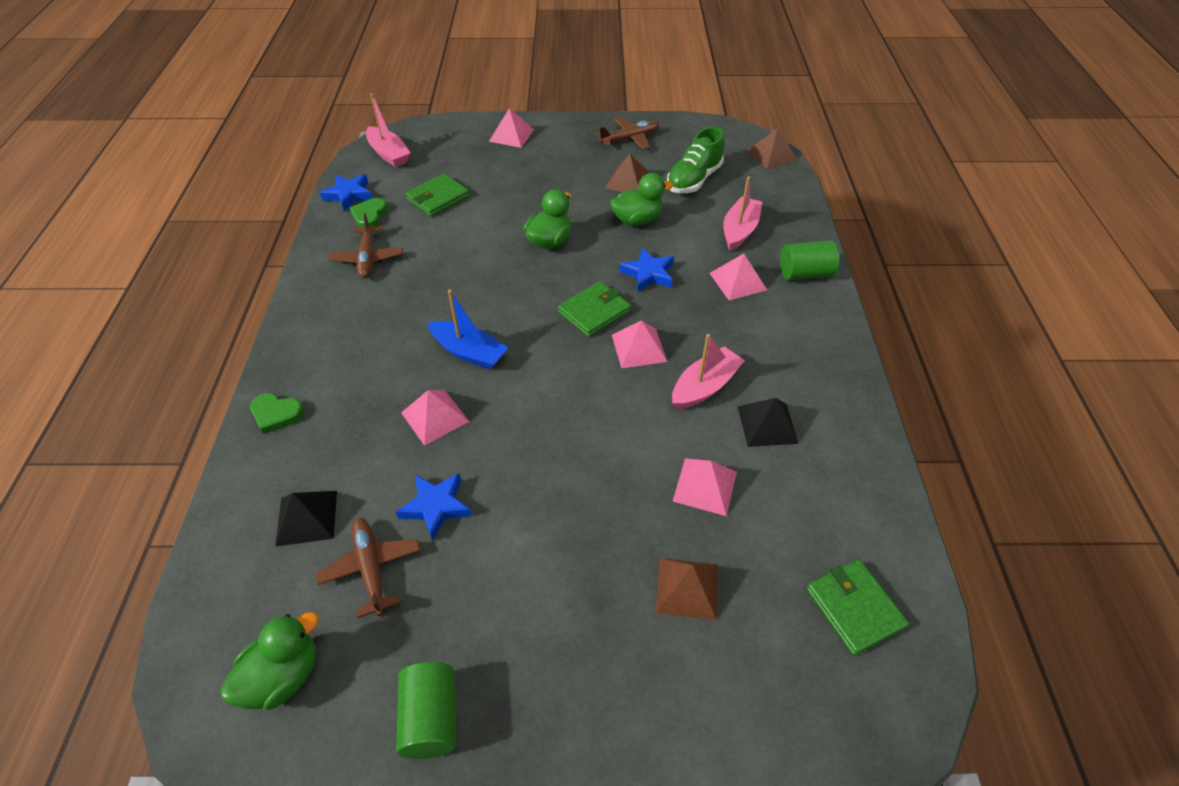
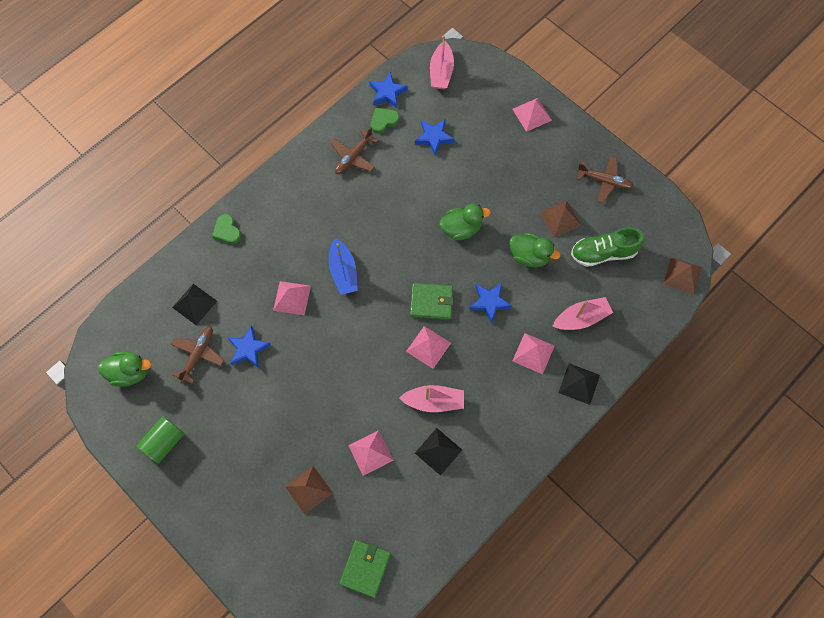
camera: 45 degrees right, 20 degrees up
(438, 198) = (434, 137): green wallet -> blue star
(805, 273) = (579, 383): green cylinder -> black pyramid

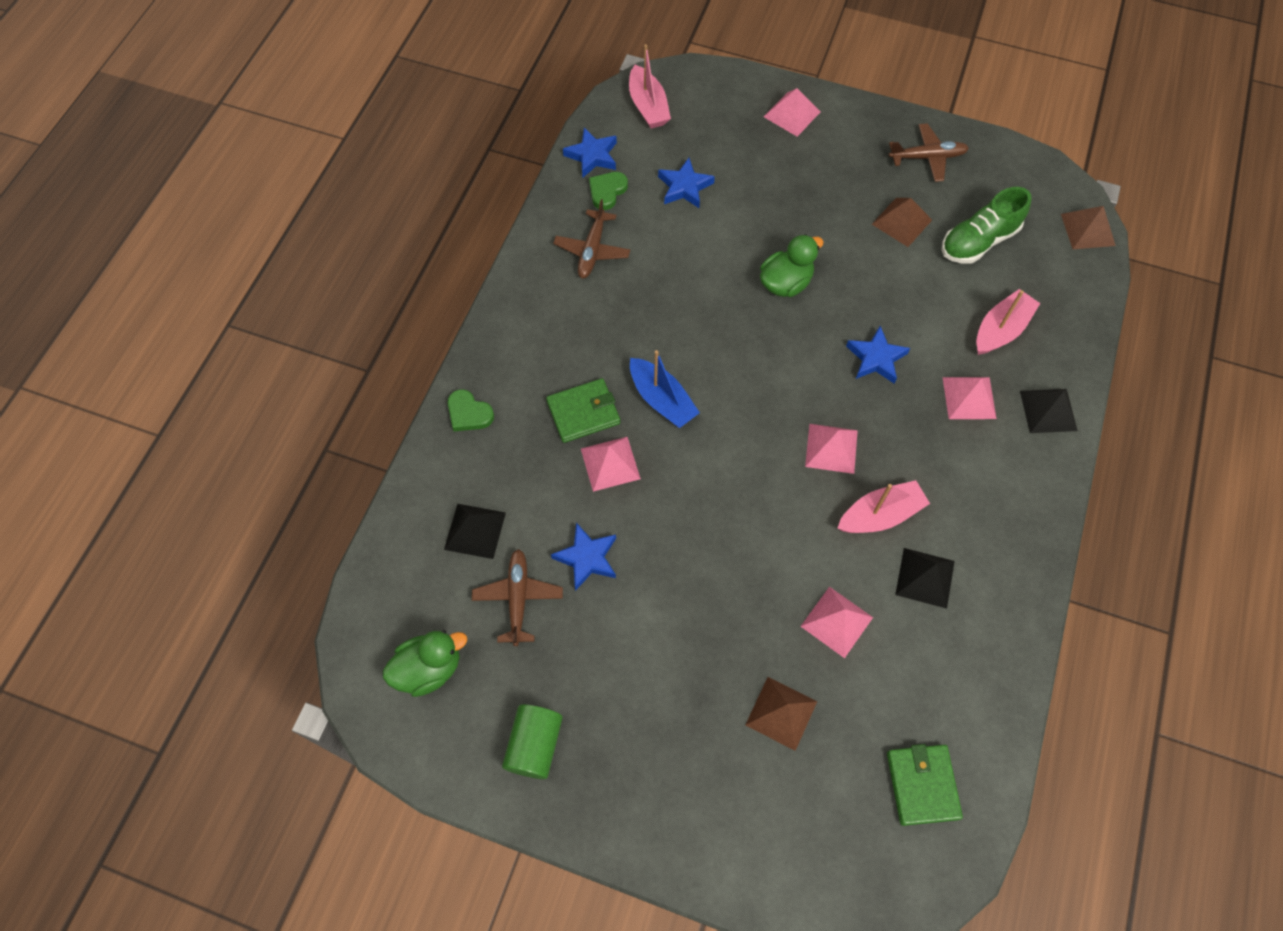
camera: 25 degrees left, 5 degrees down
(431, 302) = (801, 389): green wallet -> green wallet (583, 412)
(529, 256) = (891, 281): green duck -> none

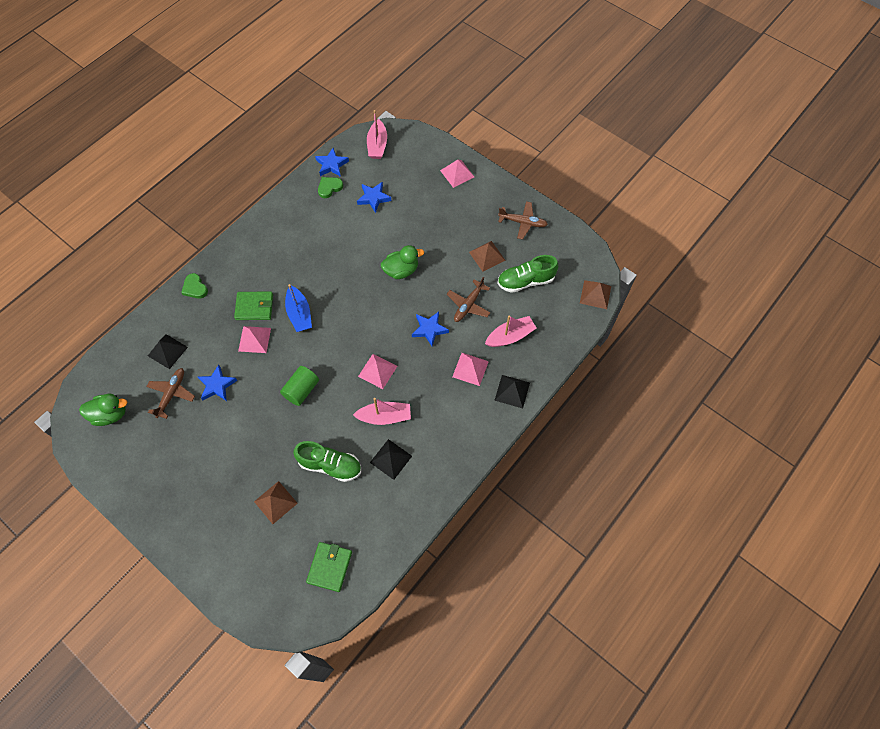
camera: 20 degrees right, 0 degrees up
(534, 745) = (142, 472): green cylinder -> green cylinder (301, 390)
(592, 250) = (304, 218): brown plane -> brown plane (468, 305)
(836, 621) = (330, 465): pink pyramid -> green shoe

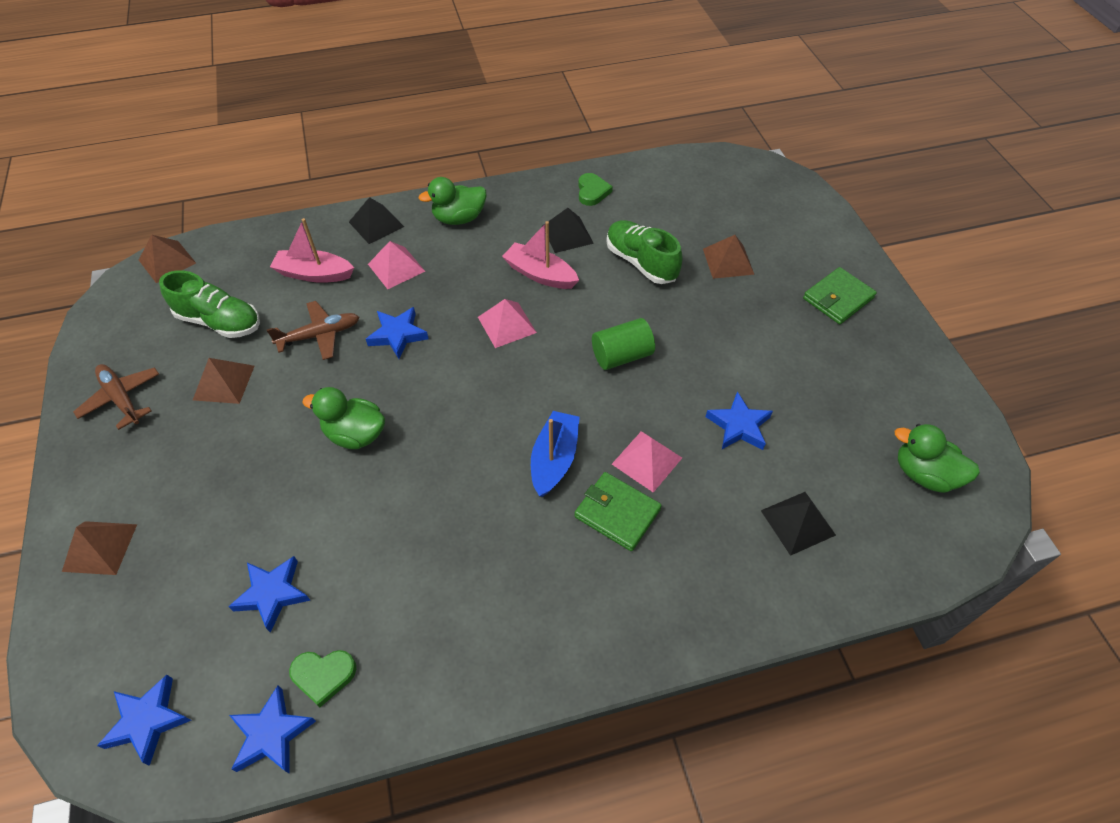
camera: 145 degrees left, 10 degrees down
(171, 394) = (814, 451): brown plane -> none
(195, 288) = (702, 614): green heart -> green heart (592, 192)
(329, 567) = (701, 186): green wallet -> green wallet (838, 298)
(377, 145) = (148, 720): pink boat -> blue star
(457, 173) = (100, 547): pink pyramid -> brown pyramid
(467, 428) = (459, 218): none -> green duck

